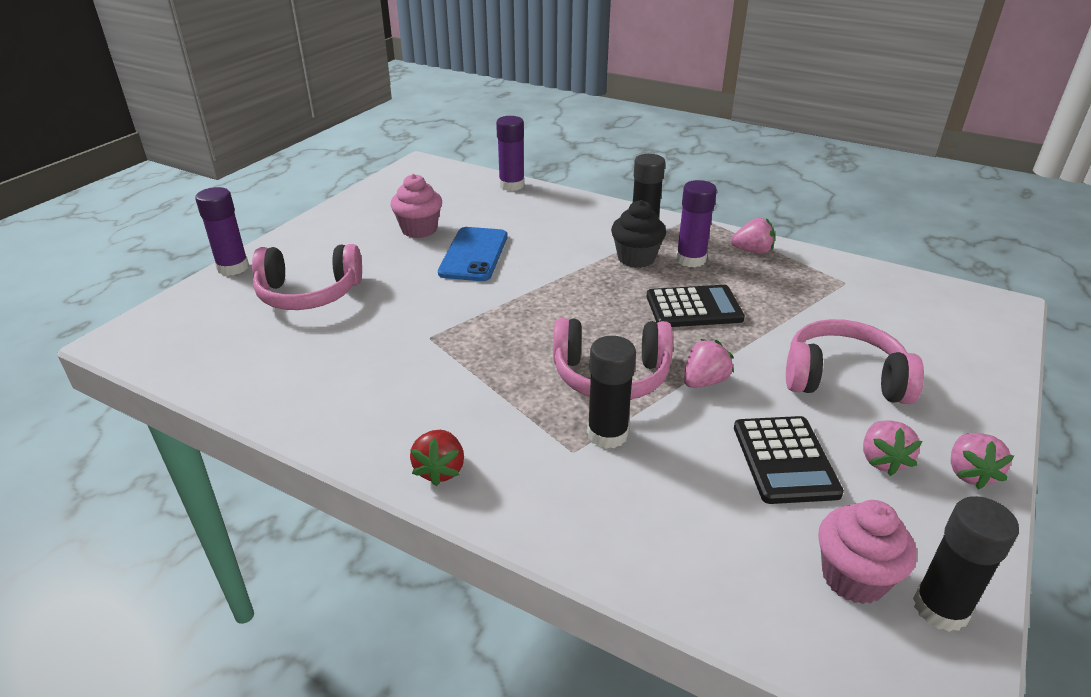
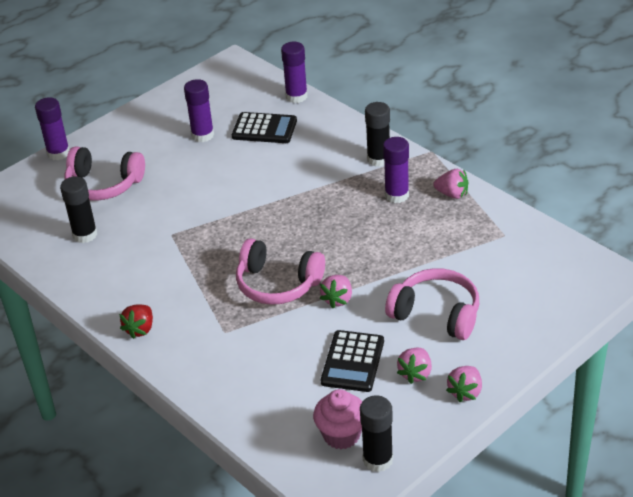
camera: 20 degrees right, 5 degrees up
(419, 230) = (202, 135): pink cupcake -> purple glue stick
(474, 254) = (233, 166): blue phone -> none
(607, 434) = (251, 325): black glue stick -> black glue stick (85, 235)
(636, 258) = (354, 188): black cupcake -> none
(693, 308) = (370, 239): black calculator -> black calculator (264, 129)
(704, 381) = (338, 299): pink strawberry -> pink strawberry turned 135 degrees clockwise

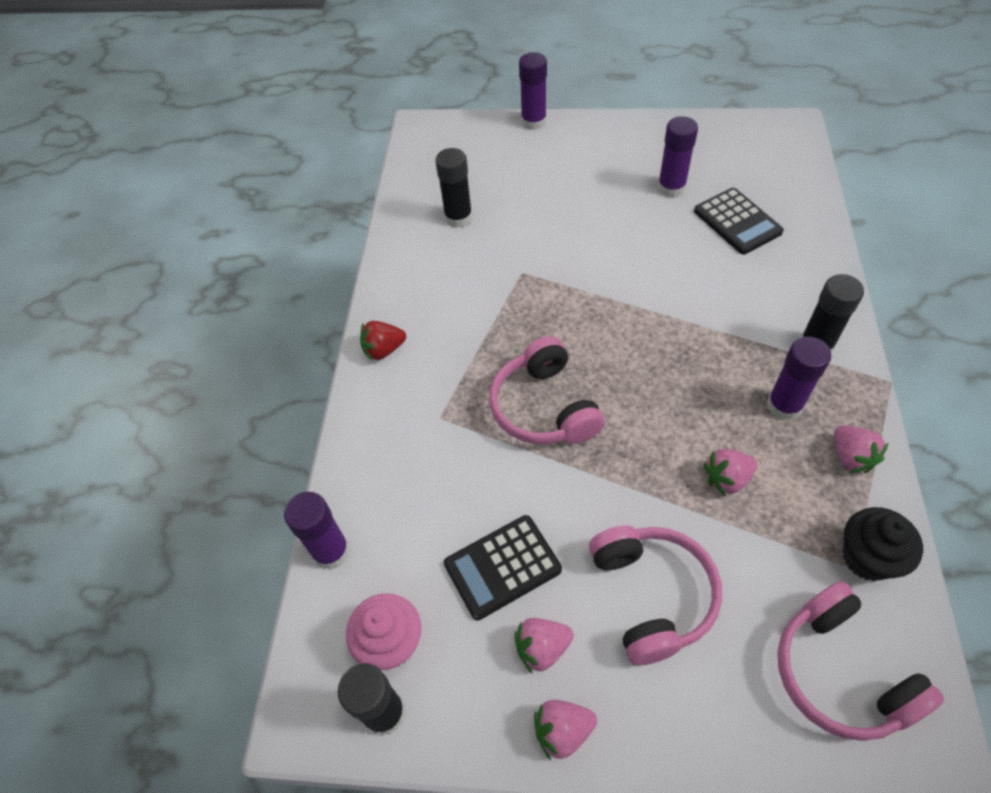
camera: 50 degrees right, 15 degrees up
(103, 185) = (530, 178): pink headphones -> pink headphones (840, 672)
(296, 96) = (813, 207): purple glue stick -> purple glue stick (331, 551)
(338, 299) = (576, 478): pink strawberry -> pink strawberry (727, 479)
(505, 227) = (867, 557): none -> black cupcake

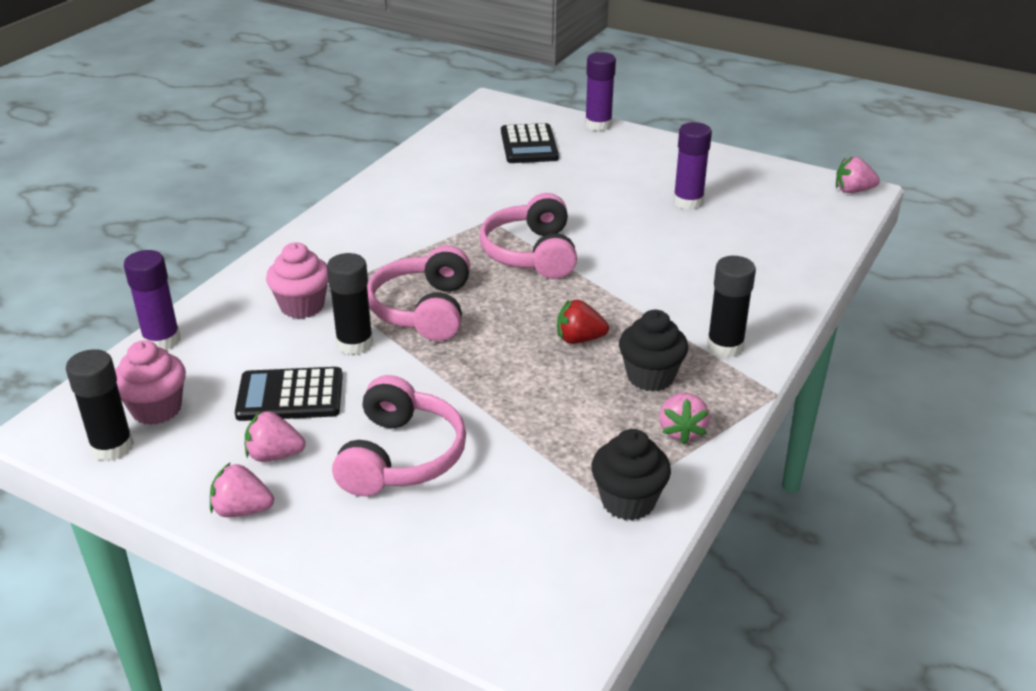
camera: 20 degrees right, 20 degrees down
(384, 350) = (321, 234): red strawberry -> red strawberry (579, 339)
(432, 449) = (302, 306): none -> pink cupcake
(458, 217) = (466, 169): black glue stick -> black glue stick (354, 344)
(727, 479) = (545, 407): pink strawberry -> pink strawberry (853, 191)
(737, 221) = (731, 242): black calculator -> black calculator (529, 145)
(784, 405) = (650, 377): purple glue stick -> black cupcake
(840, 672) = (524, 565): pink headphones -> pink headphones (531, 253)

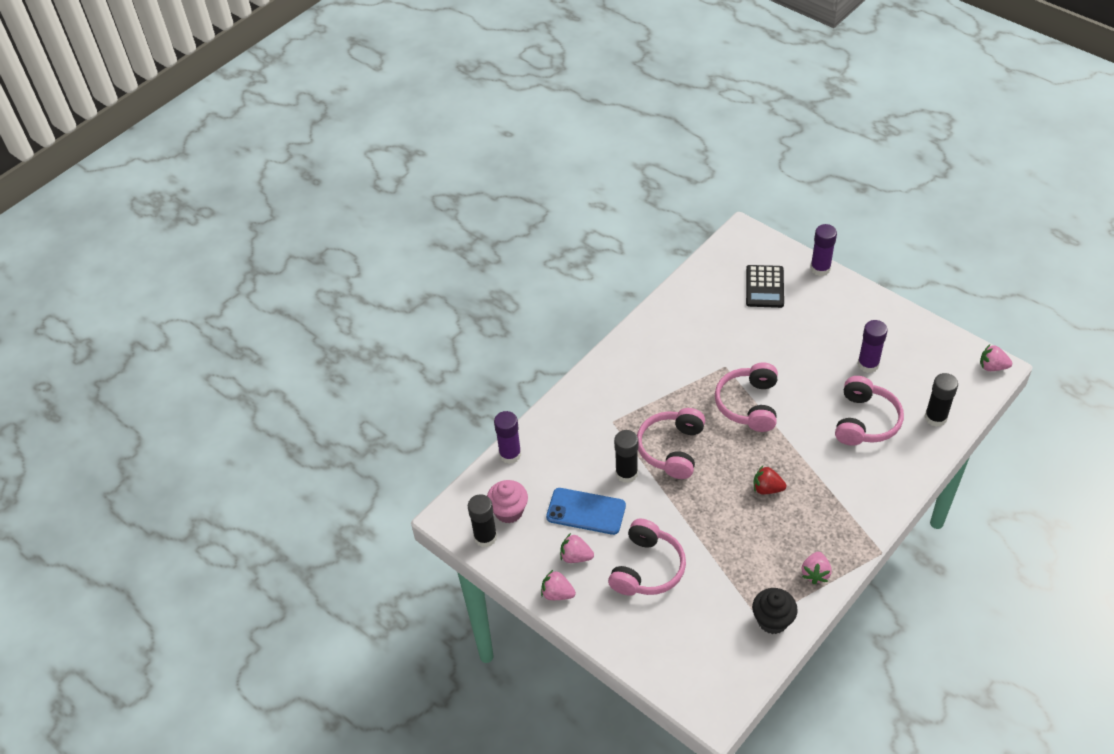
camera: 15 degrees right, 15 degrees up
(290, 396) = (586, 511): black calculator -> blue phone
(302, 306) = (596, 435): pink cupcake -> none
(650, 377) = (805, 527): black cupcake -> none
(702, 255) = (865, 421): none -> pink headphones
(725, 346) = (859, 508): black glue stick -> black glue stick (935, 417)

